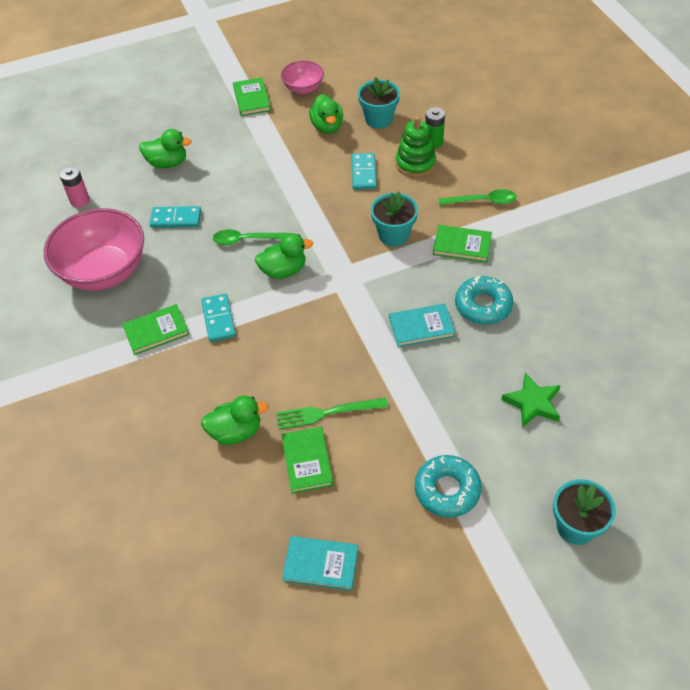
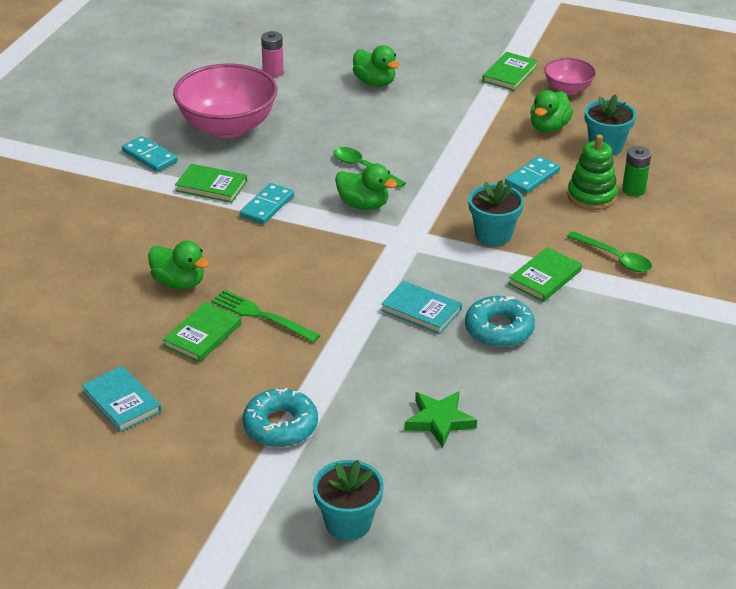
camera: 40 degrees right, 15 degrees down
(176, 219) = (328, 123): turquoise domino -> turquoise domino (149, 156)
(462, 245) = (545, 277): green book -> green book turned 75 degrees clockwise

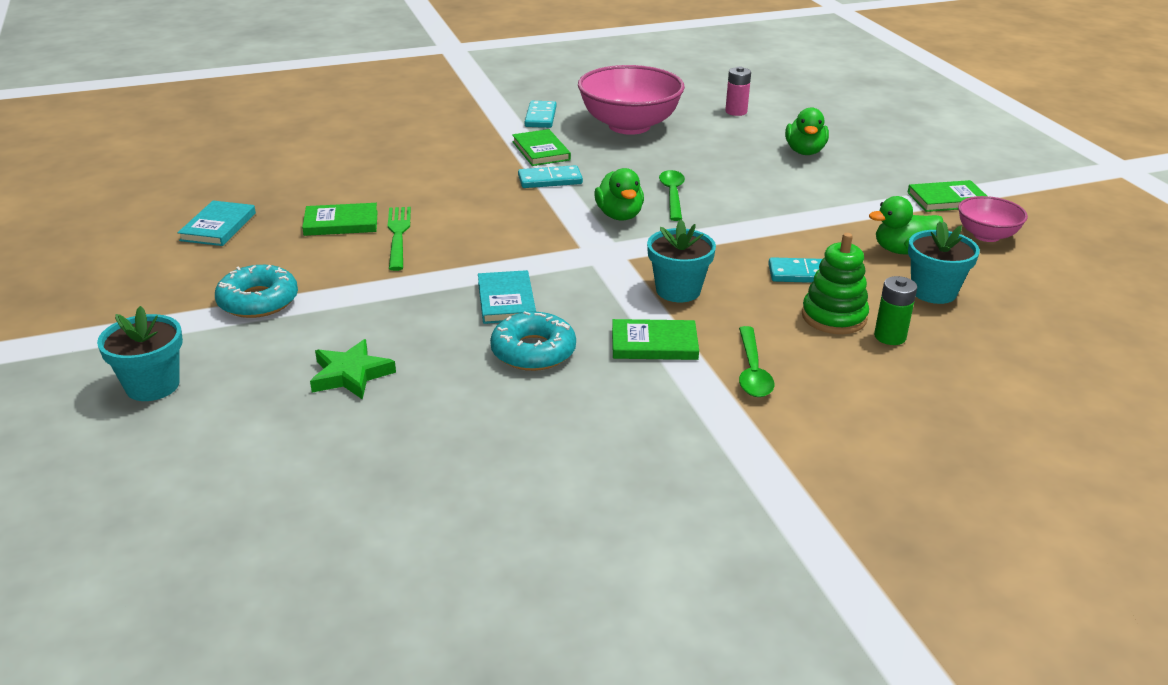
camera: 50 degrees right, 5 degrees down
(179, 283) = (396, 188): green duck -> none

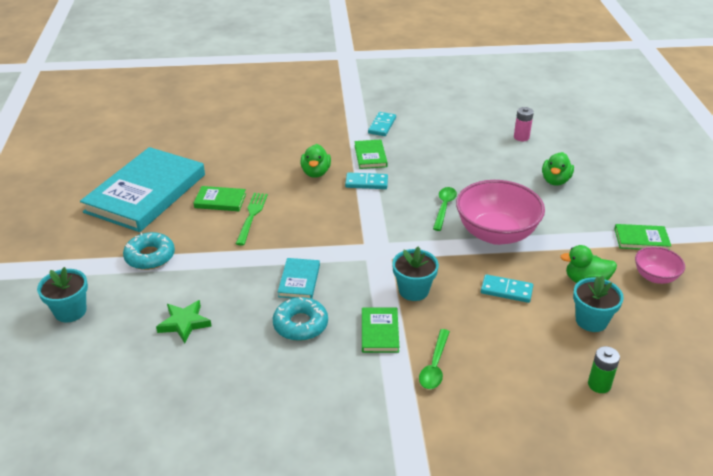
camera: 15 degrees right, 5 degrees up
(218, 227) = (146, 193): turquoise book -> turquoise book, size x2.36
(619, 215) = (400, 220): green duck -> green duck (316, 173)
(629, 126) = (440, 141): pink bowl -> pink bowl (496, 233)
(654, 344) = (379, 332): green book -> green book turned 75 degrees clockwise
(834, 317) = (510, 330): green stacking toy -> none
(890, 336) = (541, 354): green battery -> green battery (599, 384)

